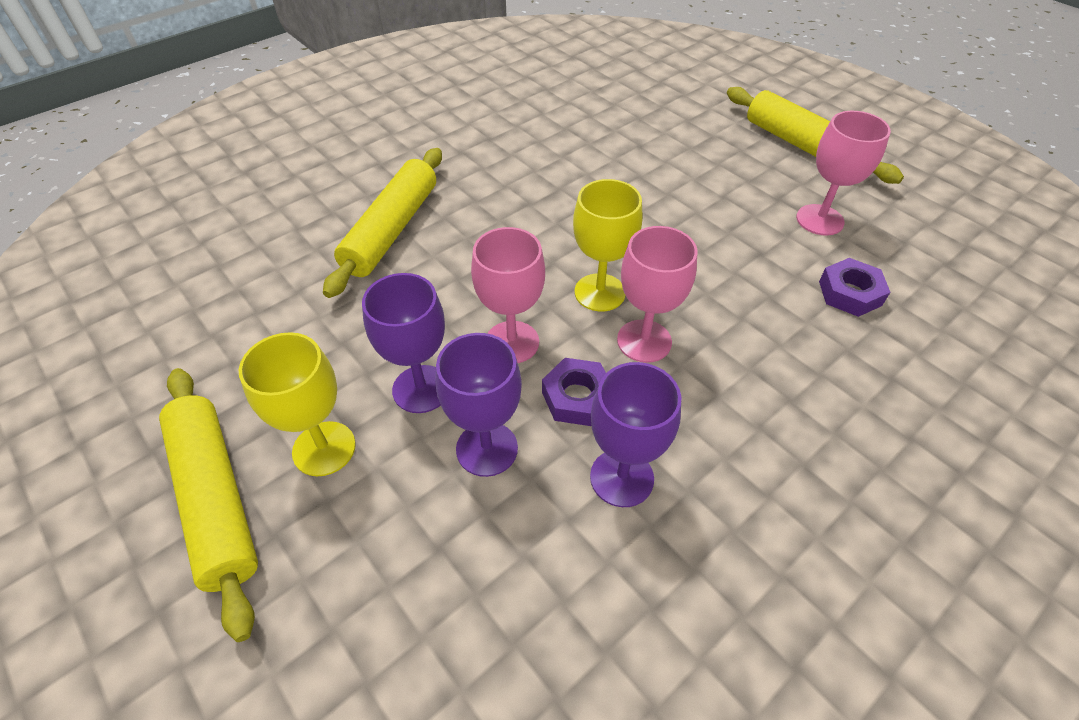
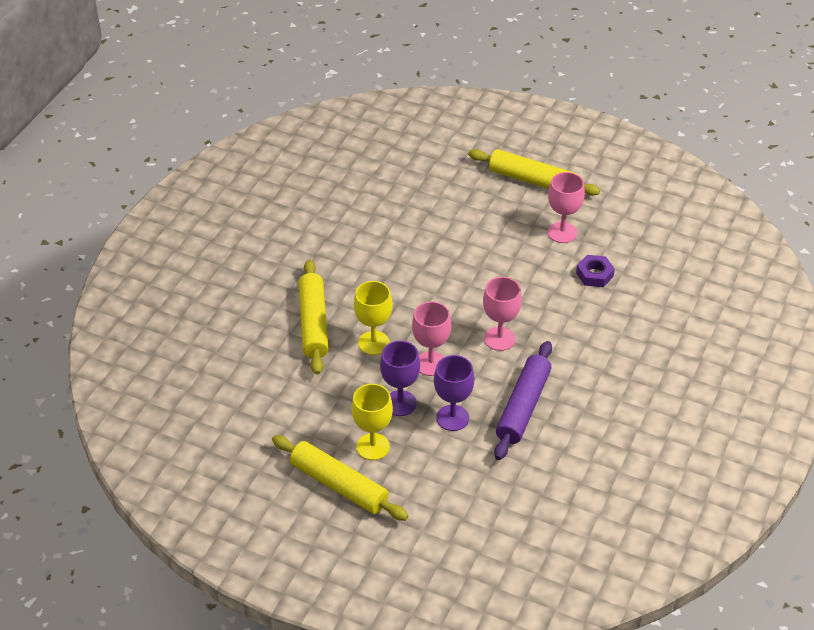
camera: 25 degrees left, 5 degrees down
(577, 397) = (481, 379): purple nut -> none
(599, 292) = (461, 320): yellow goblet -> yellow goblet (373, 343)
(621, 477) = (523, 407): purple goblet -> purple rolling pin

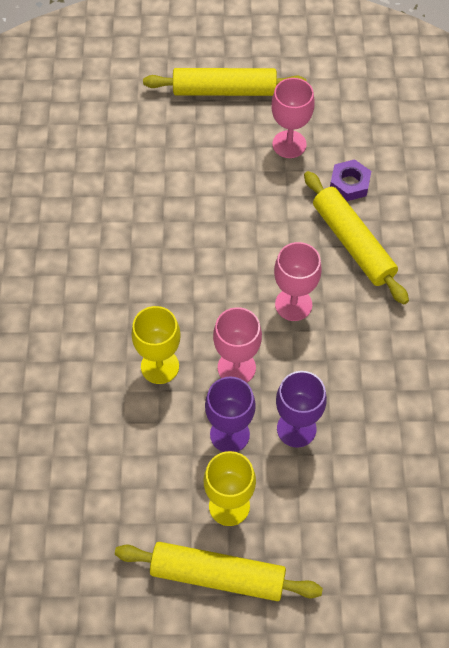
camera: 25 degrees left, 15 degrees up
(314, 323) = (78, 368): yellow rolling pin -> yellow rolling pin (353, 243)
(523, 407) = (363, 382): purple rolling pin -> none

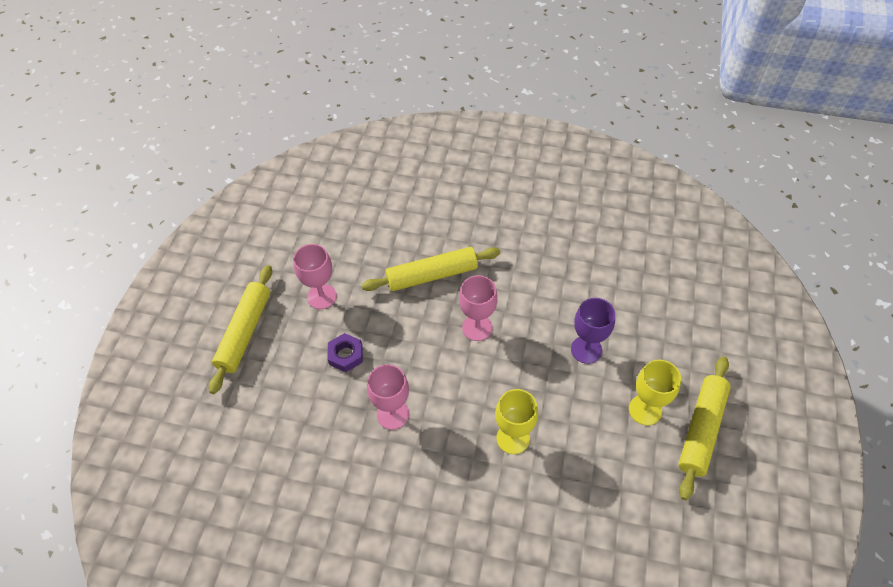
camera: 75 degrees left, 5 degrees down
(229, 434) = (584, 397): purple goblet -> none
(236, 367) = (525, 380): pink goblet -> pink goblet (393, 414)
(349, 184) = (376, 264): purple nut -> purple nut (346, 355)

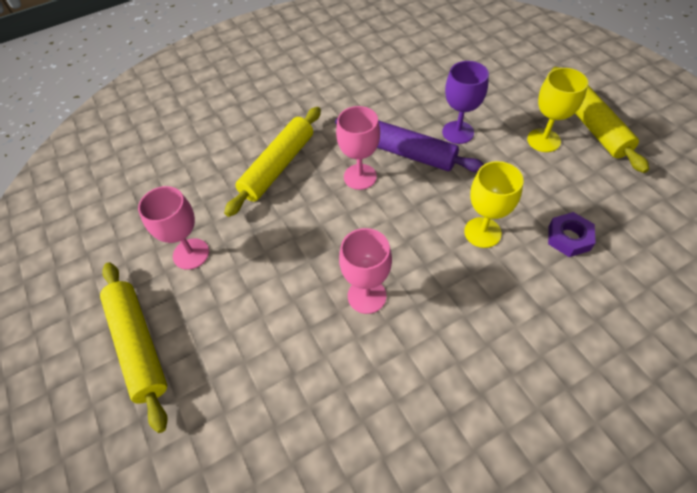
camera: 40 degrees left, 0 degrees up
(346, 355) = (268, 283): purple nut -> purple nut (569, 238)
(529, 335) = (406, 152): none -> purple rolling pin

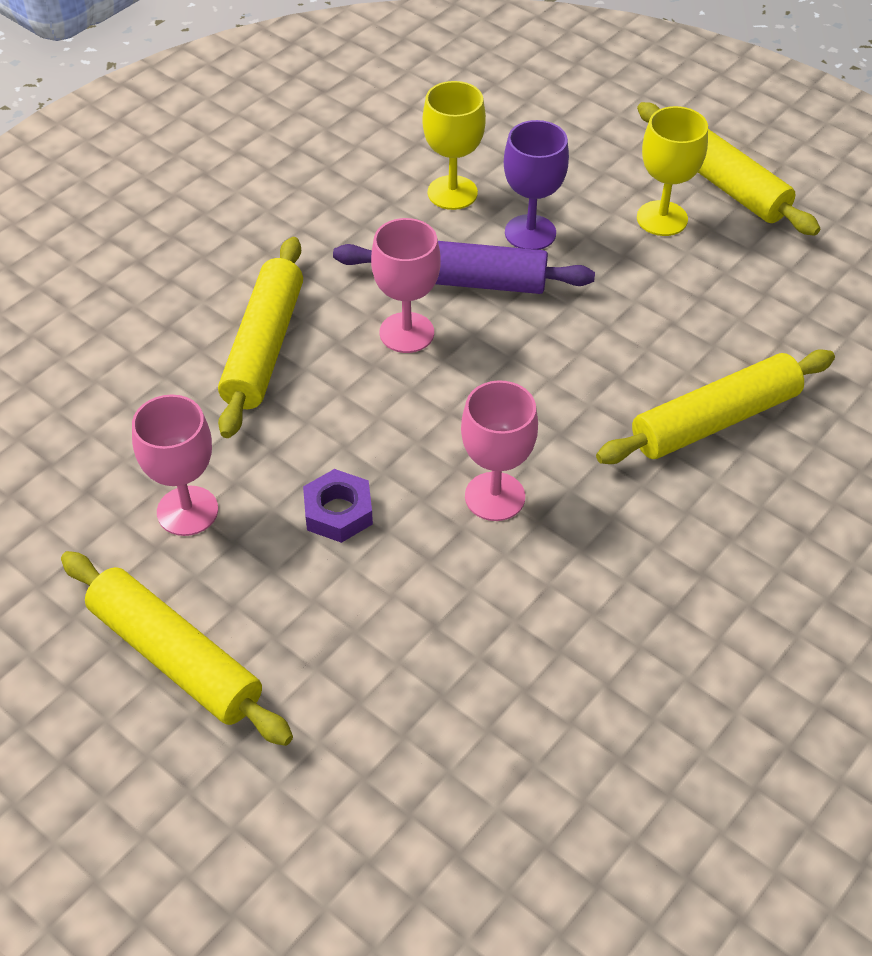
camera: 25 degrees left, 5 degrees down
(482, 232) = (624, 369): yellow goblet -> yellow goblet (452, 193)
(530, 283) = (714, 420): none -> yellow rolling pin
(569, 238) = (744, 348): purple nut -> purple nut (338, 512)

